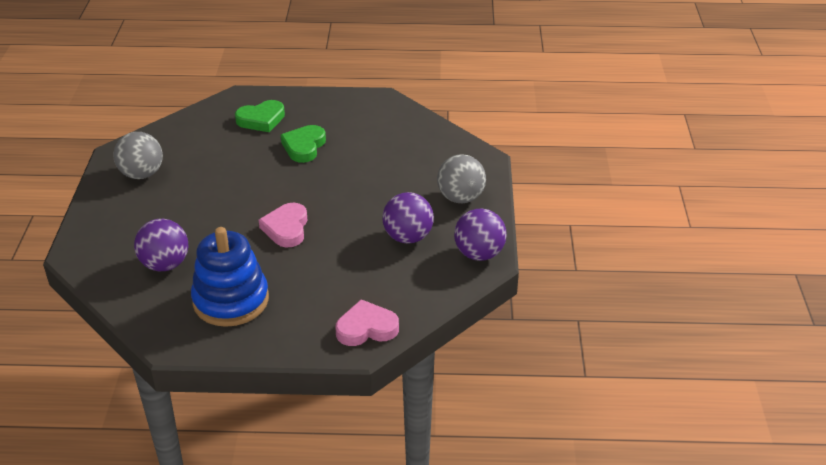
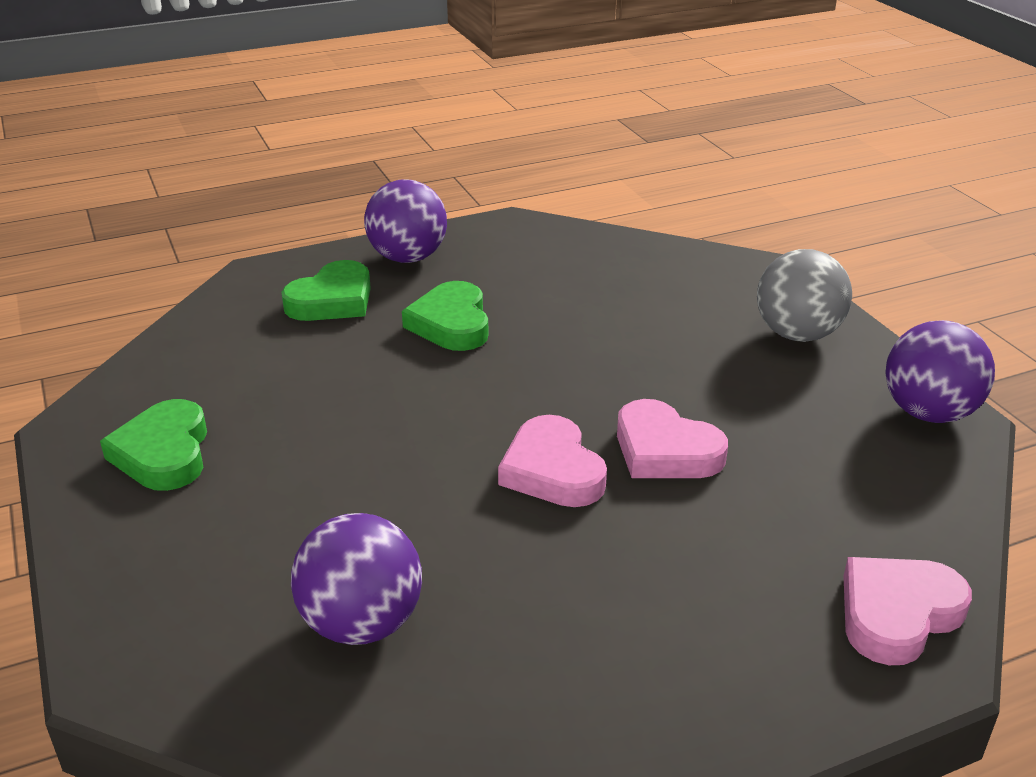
camera: 25 degrees left, 5 degrees down
(142, 174) = (164, 453): grey ball -> green heart
(231, 300) = (575, 654): blue stacking toy -> none
(341, 234) = (665, 450): none -> pink heart
(408, 237) = (784, 420): purple ball -> purple ball (408, 258)

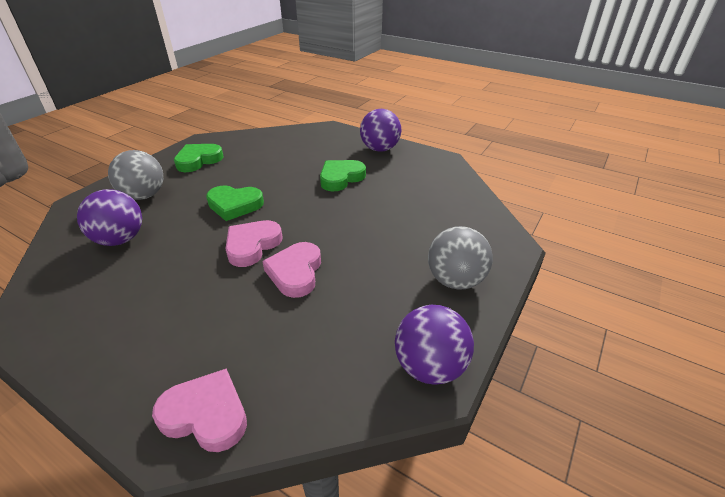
camera: 55 degrees right, 5 degrees up
(220, 559) = (144, 195): none -> grey ball
(332, 300) = (327, 148): green heart -> green heart (234, 205)

